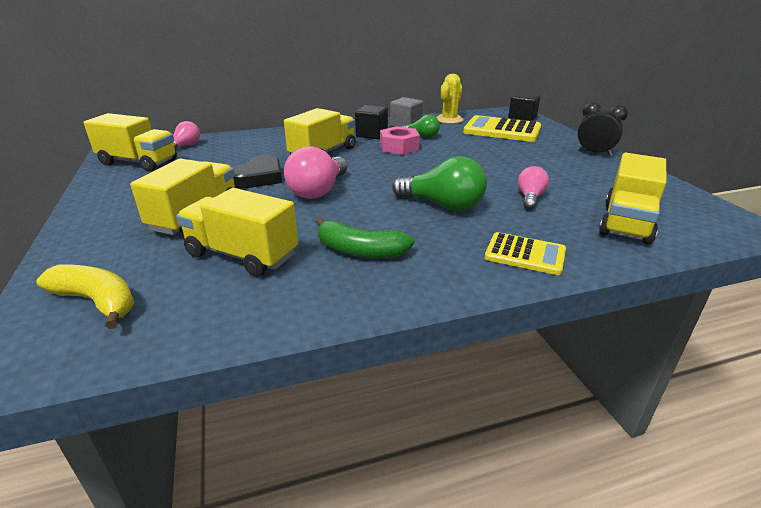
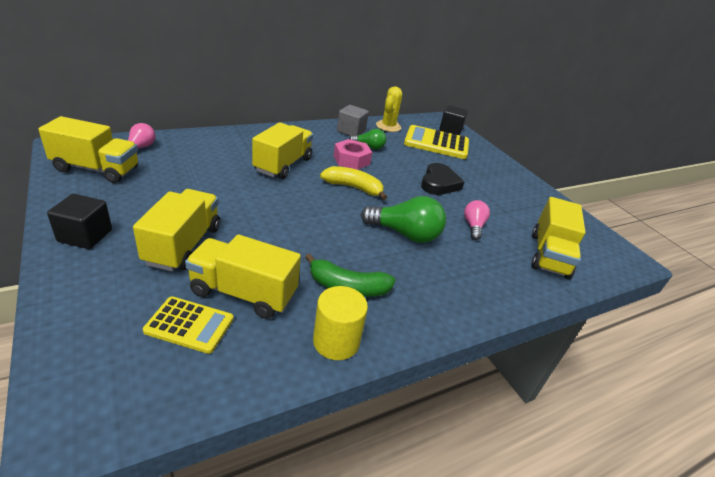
camera: 15 degrees left, 5 degrees up
(97, 301) = (122, 352): yellow banana -> yellow banana (353, 188)
(259, 177) = (230, 195): black heart -> black heart (439, 183)
(318, 191) = (292, 214): pink light bulb -> none
(330, 299) = (336, 341): none -> yellow cylinder
(371, 134) = (322, 142): black cube -> black cube (85, 236)
(525, 254) = (480, 290): yellow calculator -> yellow calculator (189, 325)
(594, 153) = (515, 175): black clock -> none

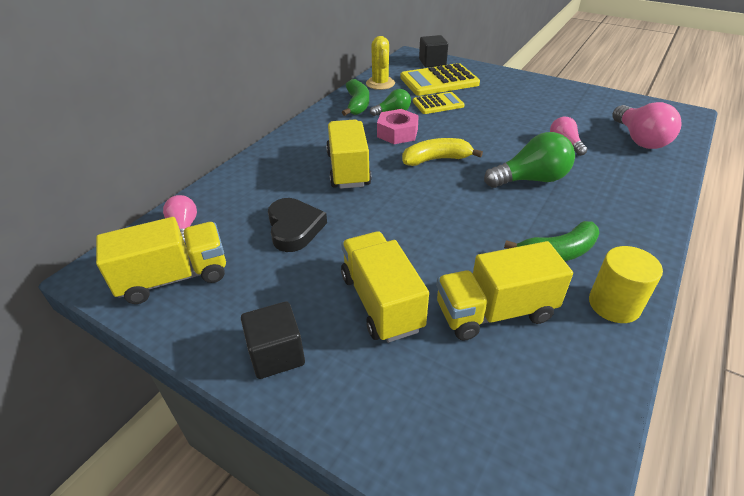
camera: 25 degrees left, 5 degrees up
(189, 325) = (497, 371): yellow calculator -> yellow calculator (438, 104)
(351, 131) = (357, 104): grey cube -> green banana
(439, 183) = (491, 119): black heart -> black heart (294, 228)
(549, 255) = (639, 139): yellow truck -> pink light bulb

